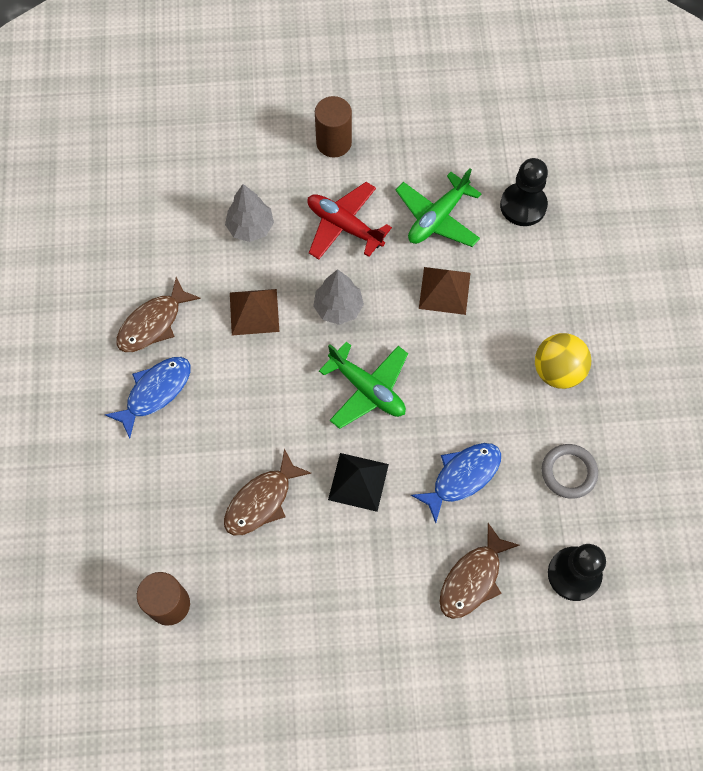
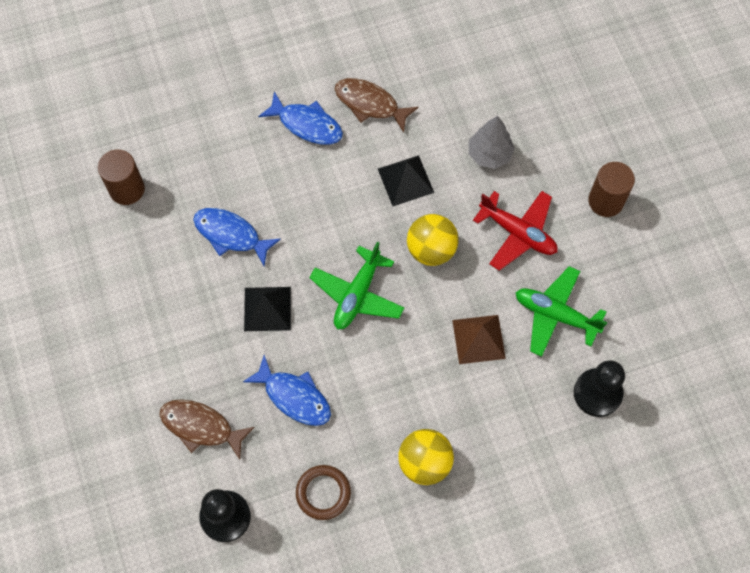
camera: 75 degrees right, 0 degrees up
(254, 311) = (405, 180): brown pyramid -> black pyramid
(262, 501) = (231, 235): brown fish -> blue fish
(338, 308) = (431, 250): grey tree -> yellow ball
(344, 226) = (518, 233): red plane -> red plane turned 105 degrees clockwise
(568, 472) = (323, 493): grey ring -> brown ring

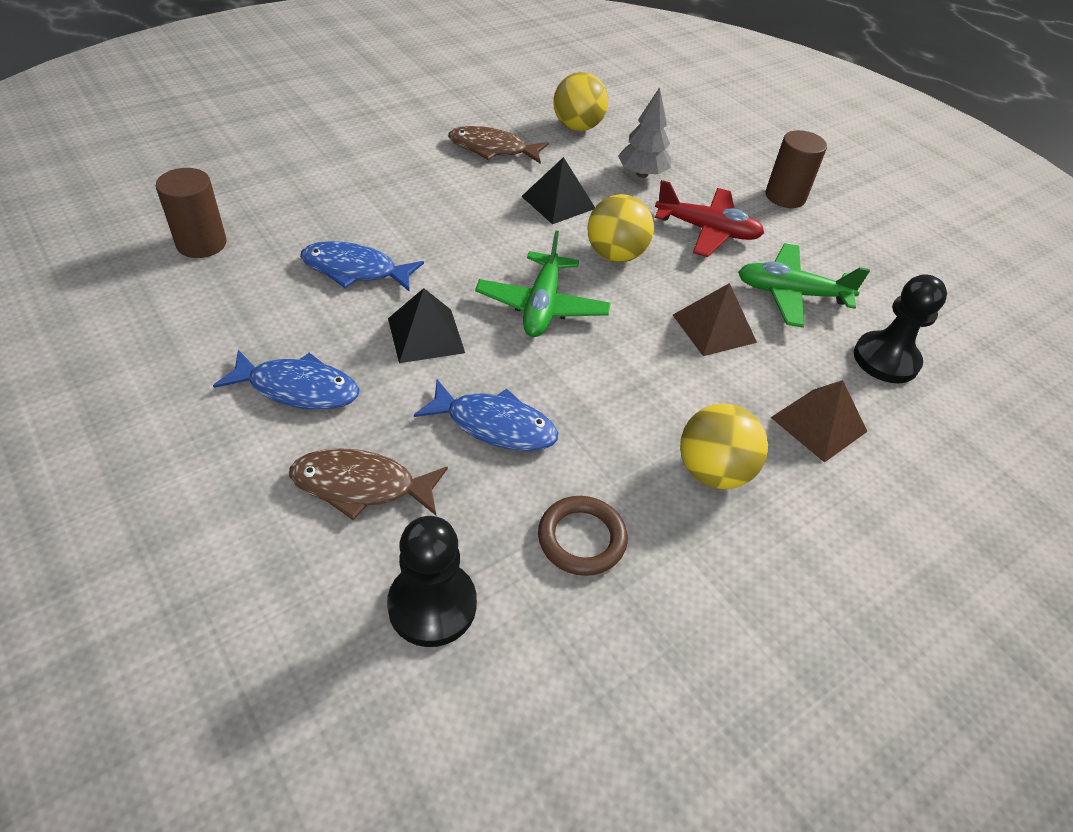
camera: 20 degrees left, 20 degrees down
(307, 124) = (424, 170): blue fish -> blue fish (298, 388)
(454, 82) = (577, 127): none -> yellow ball
(516, 440) = (818, 424): none -> brown pyramid

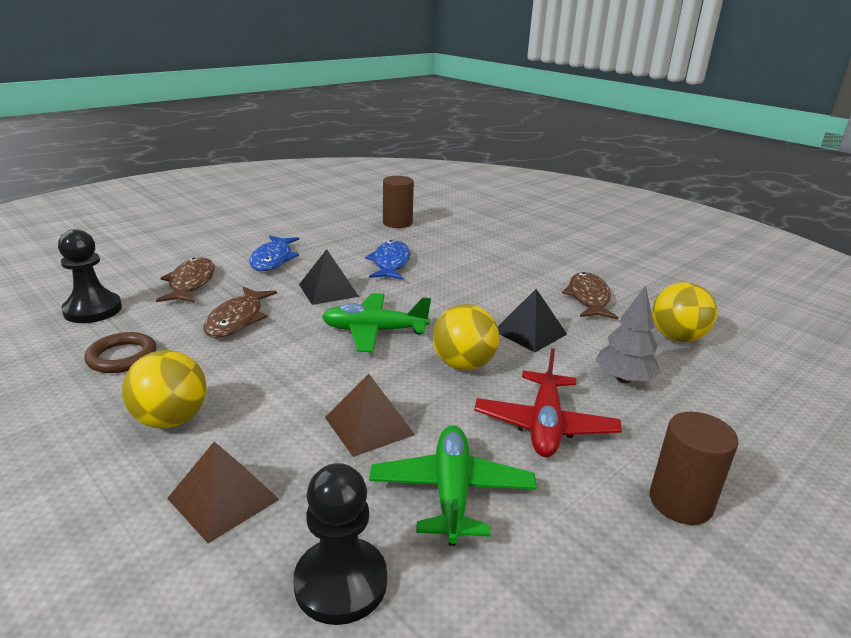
camera: 85 degrees right, 20 degrees down
(495, 425) = (237, 320): blue fish -> brown fish

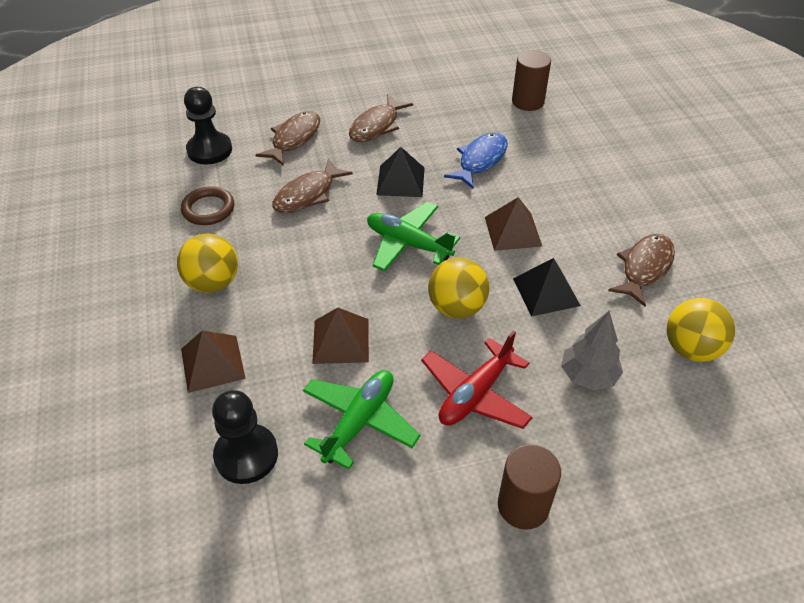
camera: 30 degrees right, 20 degrees up
(273, 259) = (376, 126): blue fish -> brown fish
(462, 300) = (513, 231): none -> brown pyramid

